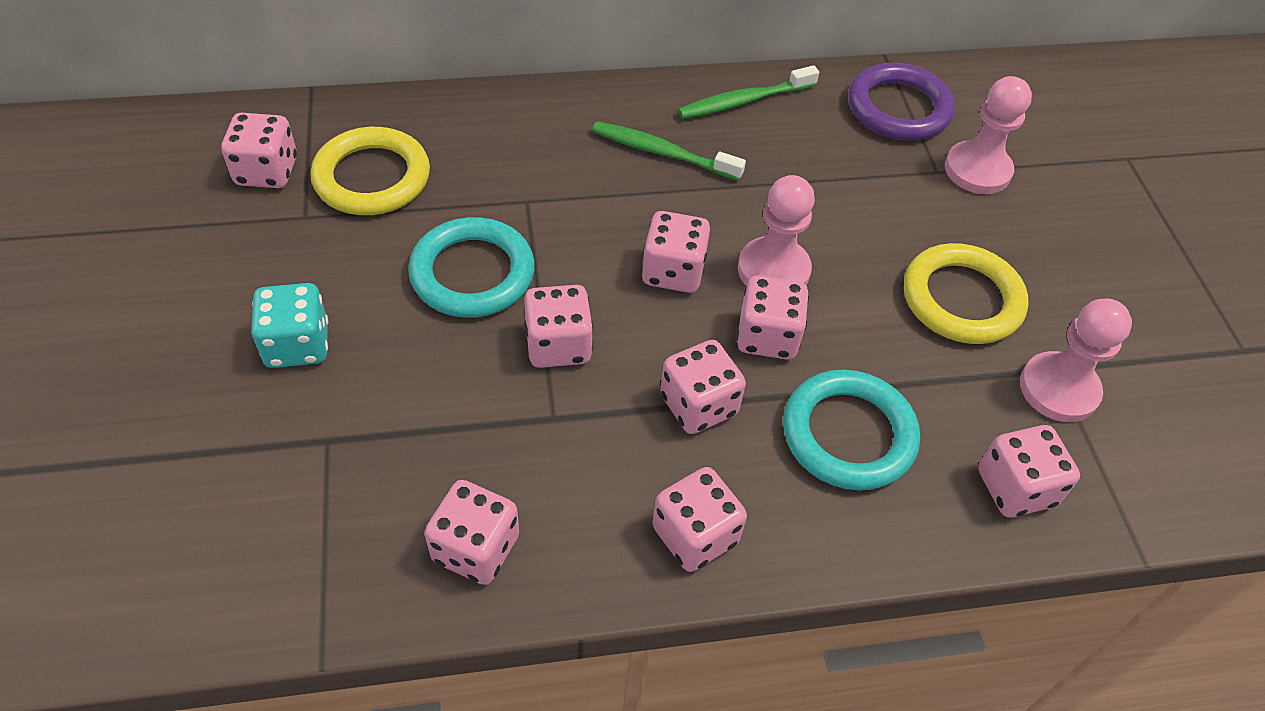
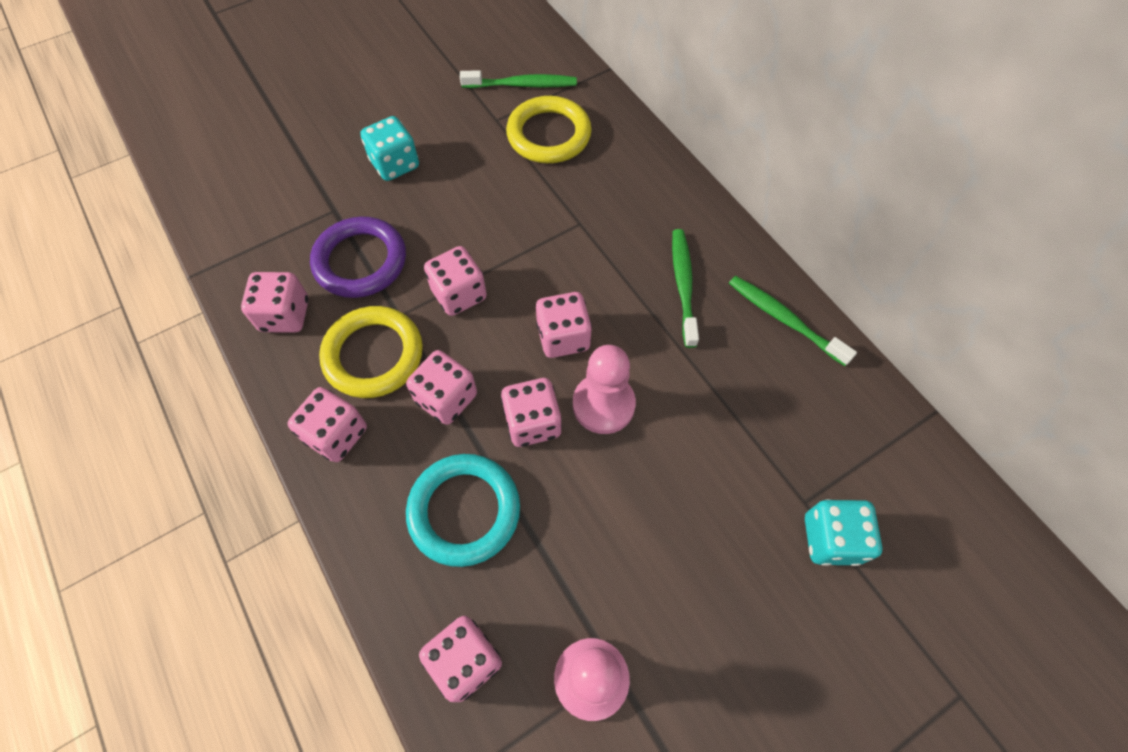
camera: 70 degrees right, 10 degrees up
(267, 171) = (522, 85): pink dice -> green toothbrush
(472, 273) = (496, 222): turquoise ring -> none
(898, 108) = (867, 445): purple ring -> purple ring (360, 261)
(962, 299) = (653, 565): yellow ring -> yellow ring (373, 355)
(977, 170) = (831, 539): pink pawn -> turquoise dice

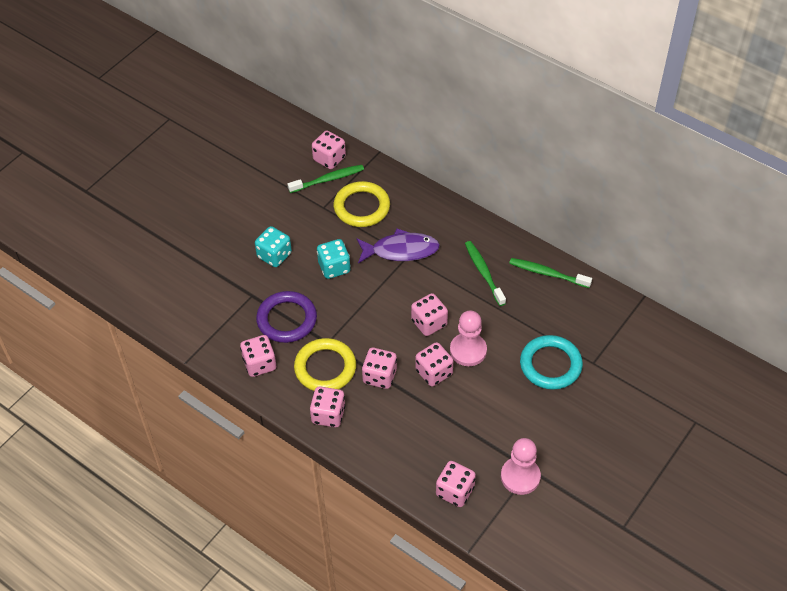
camera: 20 degrees left, 10 degrees down
(459, 294) = (357, 319): pink dice -> pink dice (329, 159)
(464, 511) = (419, 427): turquoise ring -> turquoise ring (550, 365)
(574, 212) = (401, 250): none -> purple fish
(831, 539) = (612, 375): turquoise dice -> turquoise dice (334, 267)

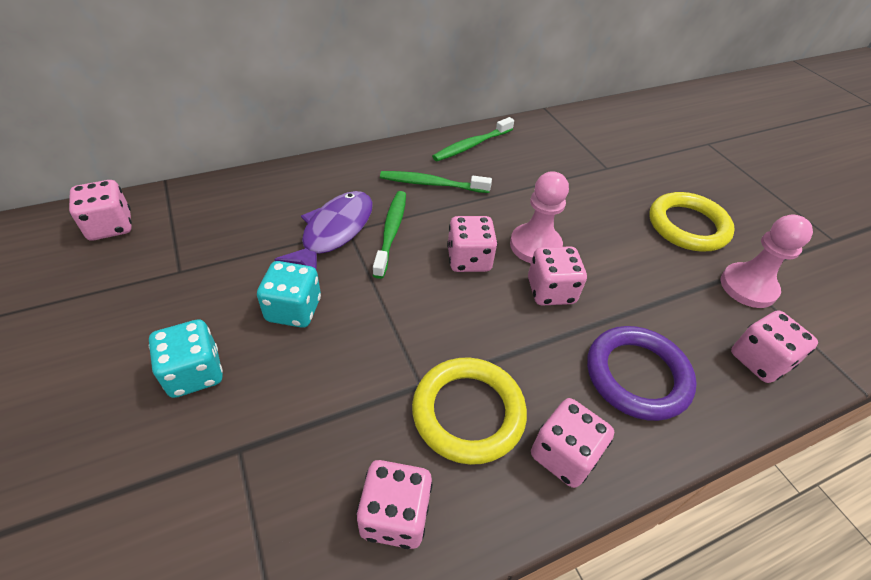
camera: 65 degrees left, 5 degrees down
(287, 319) = (334, 420): purple ring -> purple ring (637, 375)
(328, 179) = (141, 244): green toothbrush -> green toothbrush (391, 232)
(362, 207) = (227, 234): yellow ring -> yellow ring (687, 226)
(380, 376) = (524, 350): pink dice -> none
(550, 365) = (594, 195): turquoise ring -> none

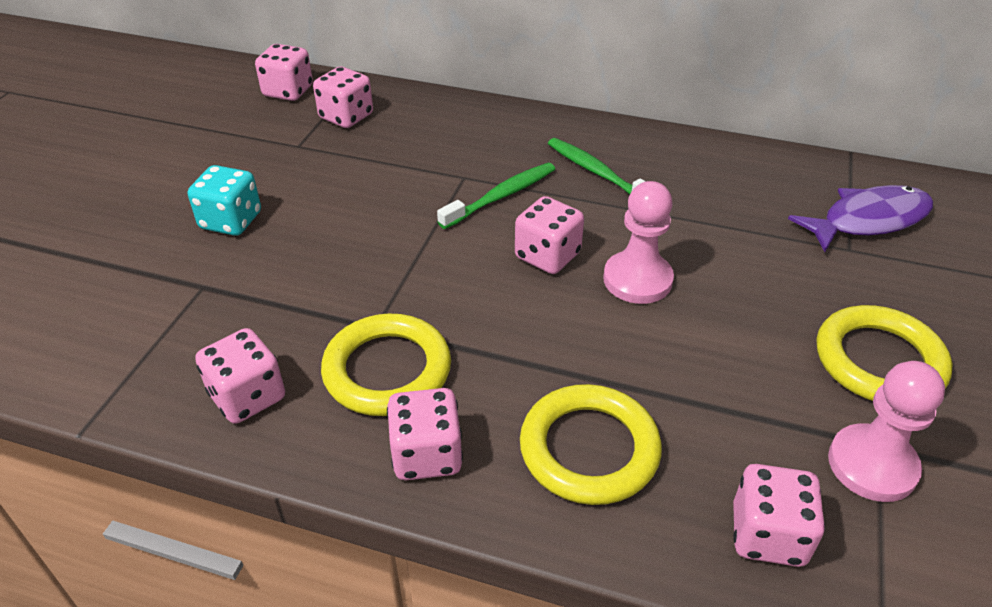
camera: 45 degrees right, 5 degrees down
(294, 310) = (345, 215): turquoise dice -> none
(334, 232) = (450, 172): purple fish -> purple fish (868, 220)
(472, 145) = (694, 155): green toothbrush -> none
(551, 291) = (598, 327): pink dice -> pink dice (346, 117)
(637, 375) = (589, 449): purple ring -> yellow ring

